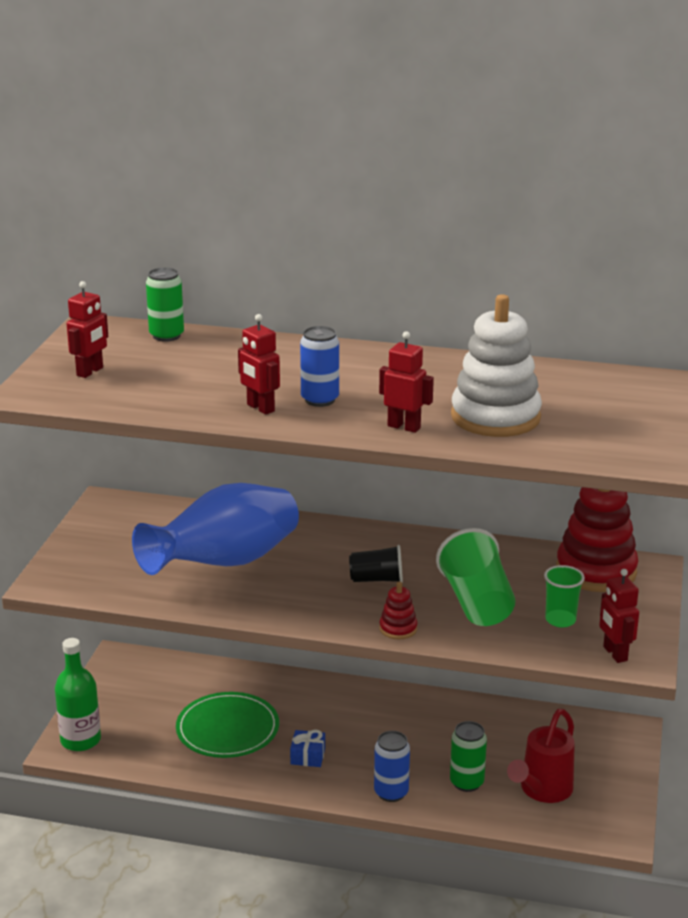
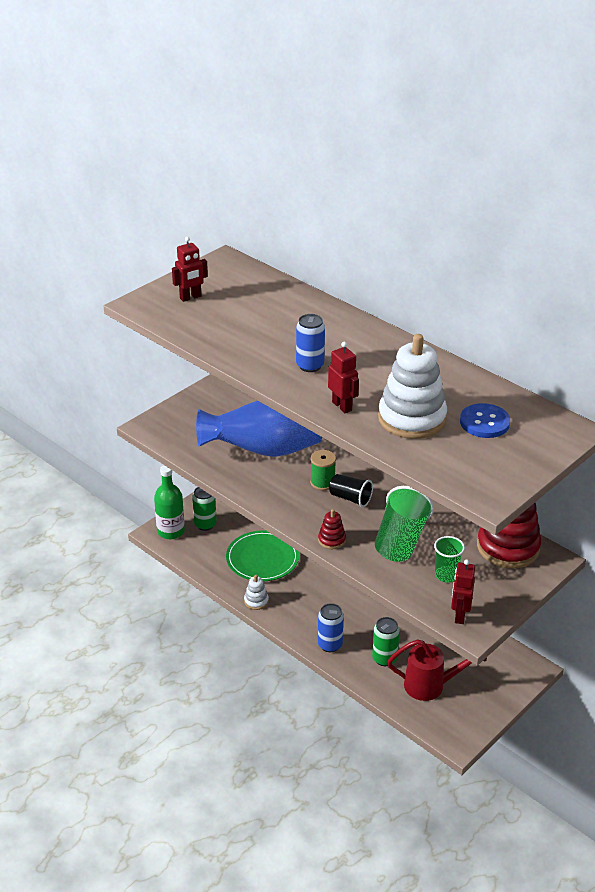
camera: 30 degrees right, 10 degrees up
(166, 336) = (264, 281): green can -> green can (205, 524)
(260, 408) = (265, 360): red robot -> none
(260, 779) = (256, 601): none -> white stacking toy
(308, 756) = (297, 598): blue gift -> none
(328, 574) = (322, 482): none -> green spool
(542, 790) = (430, 685): red watering can -> red watering can turned 150 degrees counterclockwise
(576, 399) = (484, 422): none -> blue button

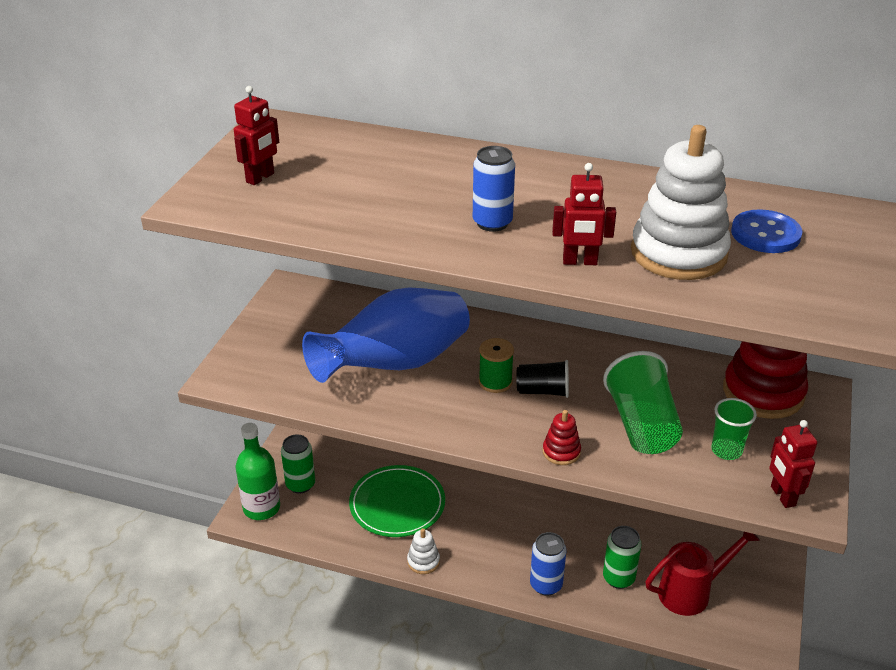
camera: 25 degrees left, 0 degrees up
(342, 406) = (580, 262): red robot -> red robot turned 150 degrees clockwise

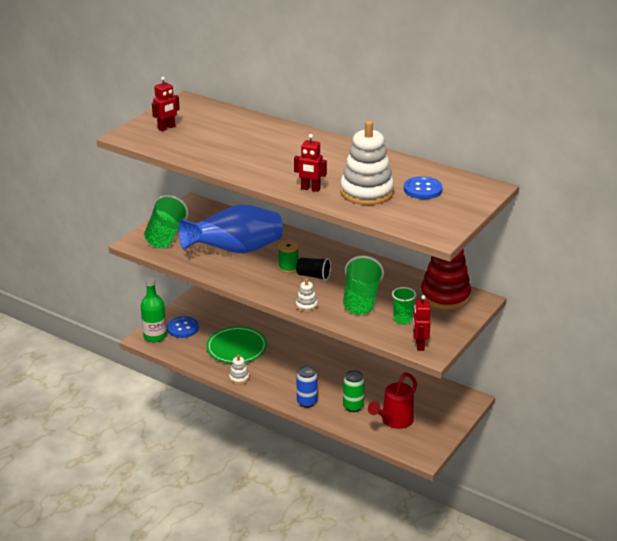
camera: 15 degrees right, 5 degrees down
(269, 356) = (165, 236): none -> green cup
(300, 484) = (182, 328): green can -> blue button
(492, 223) = (277, 165): blue can -> none
(561, 452) = (306, 306): red stacking toy -> white stacking toy
(691, 592) = (394, 421): red watering can -> red watering can turned 135 degrees clockwise

